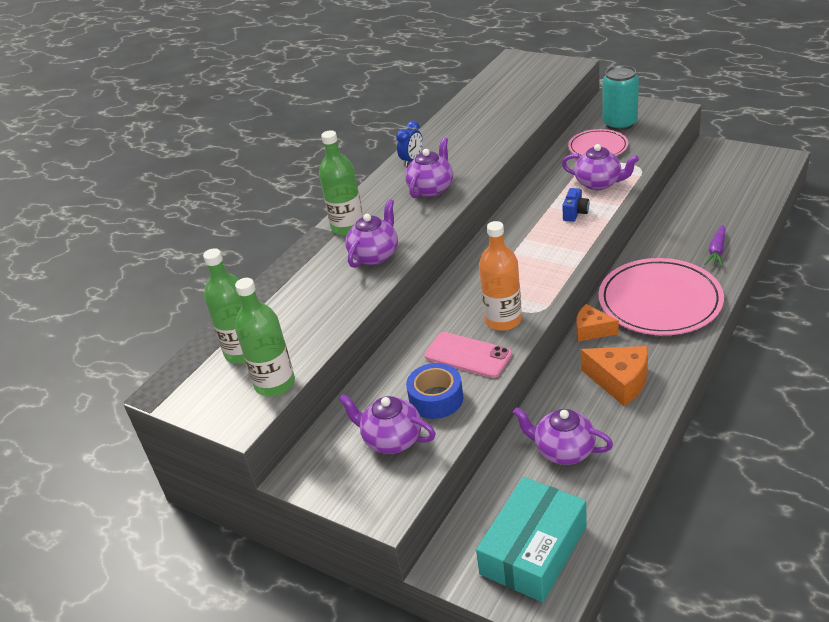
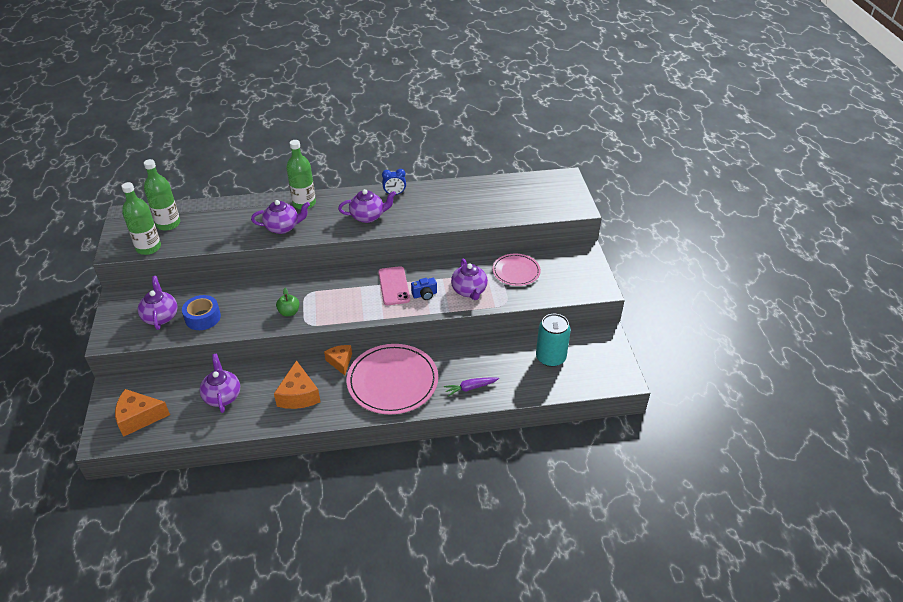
camera: 45 degrees right, 5 degrees up
(468, 355) = (247, 313): pink phone -> pink phone (394, 286)
(503, 320) = (289, 312): orange bottle -> green apple
(533, 550) = (139, 417): turquoise box -> orange cheese
(619, 124) = (557, 269): turquoise can -> turquoise can (550, 357)

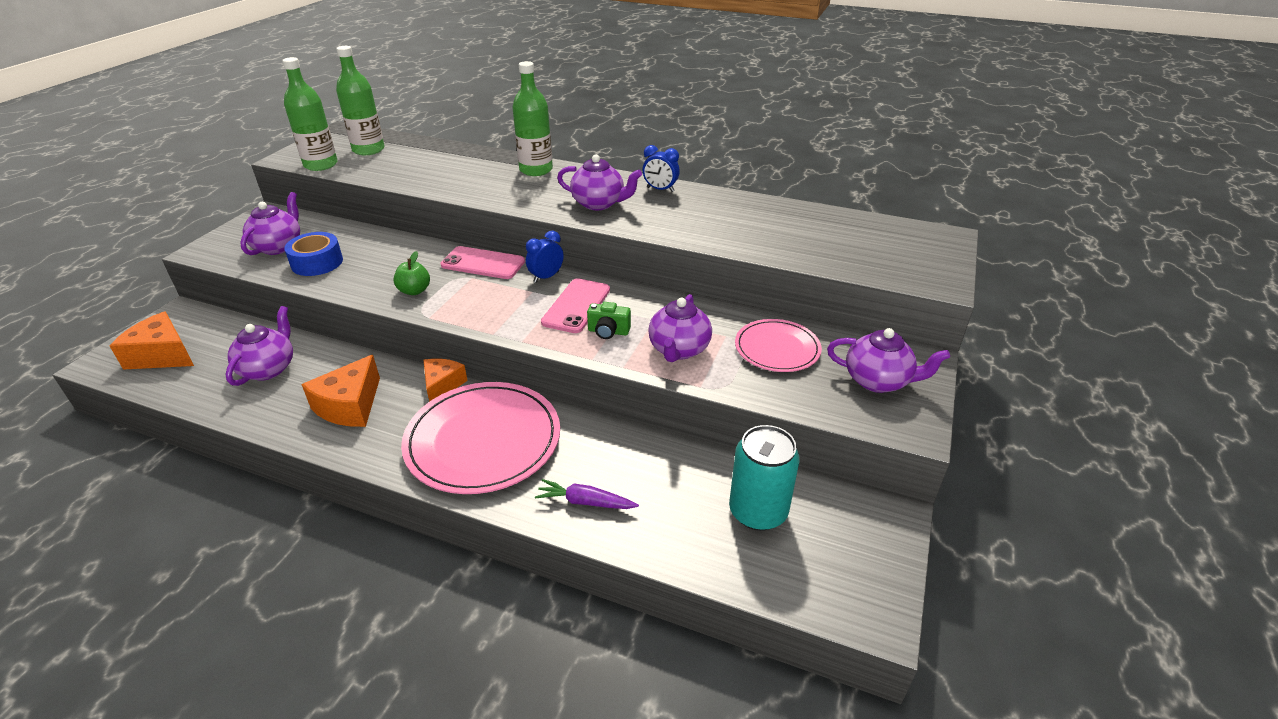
camera: 30 degrees right, 5 degrees down
(283, 227) = (483, 186): purple teapot -> purple teapot (878, 381)
(312, 279) = (483, 263): none -> pink phone
(359, 274) = (546, 277): none -> blue clock
(425, 295) = (608, 332): blue camera -> green camera

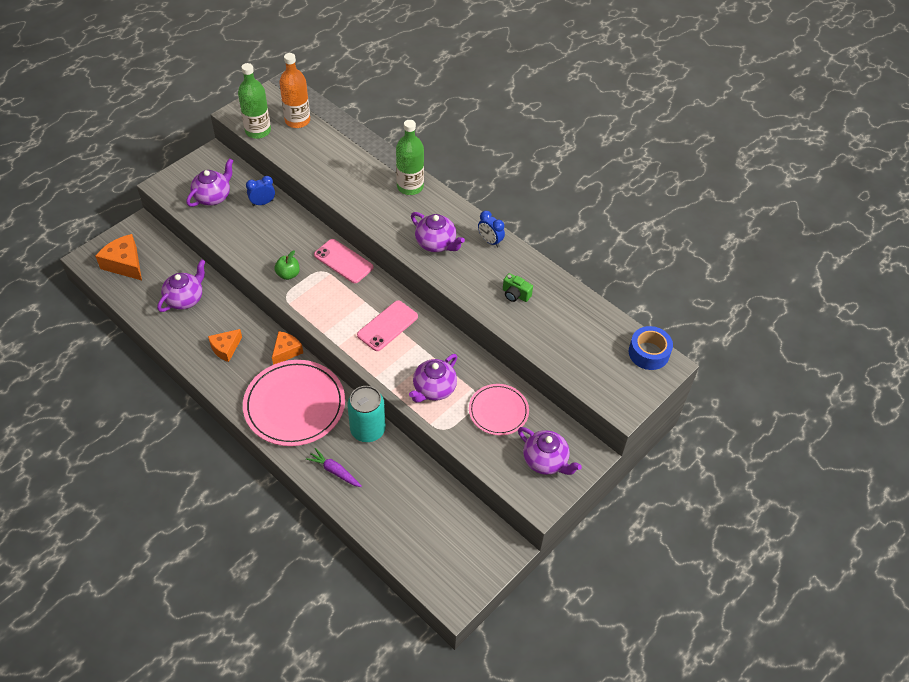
camera: 20 degrees right, 15 degrees up
(317, 262) = (234, 223): blue tape -> blue tape (648, 353)
(350, 405) = (225, 348): orange cheese -> orange cheese, size x0.67
(368, 150) = (297, 120): green bottle -> orange bottle
(546, 277) = (380, 290): blue clock -> blue clock (262, 203)
(608, 332) = (397, 357): green camera -> green camera (515, 294)
(758, 511) = (430, 515): turquoise can -> turquoise can (367, 430)

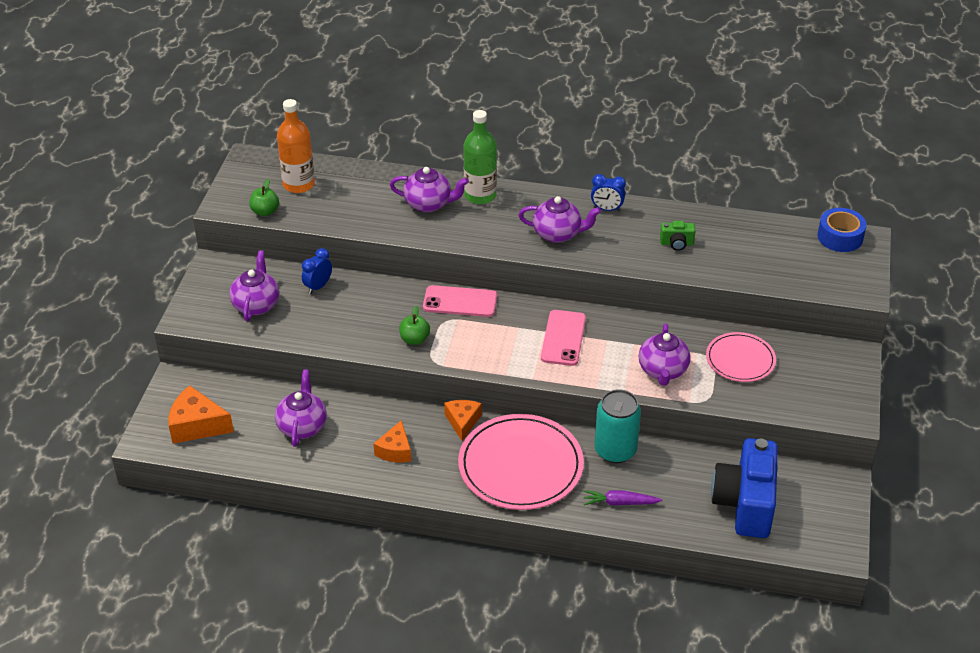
camera: 30 degrees left, 10 degrees down
(258, 131) = (265, 211): green bottle -> green apple
(420, 523) = (745, 504): none -> blue camera
(545, 461) = (822, 379): purple teapot -> purple teapot (429, 204)

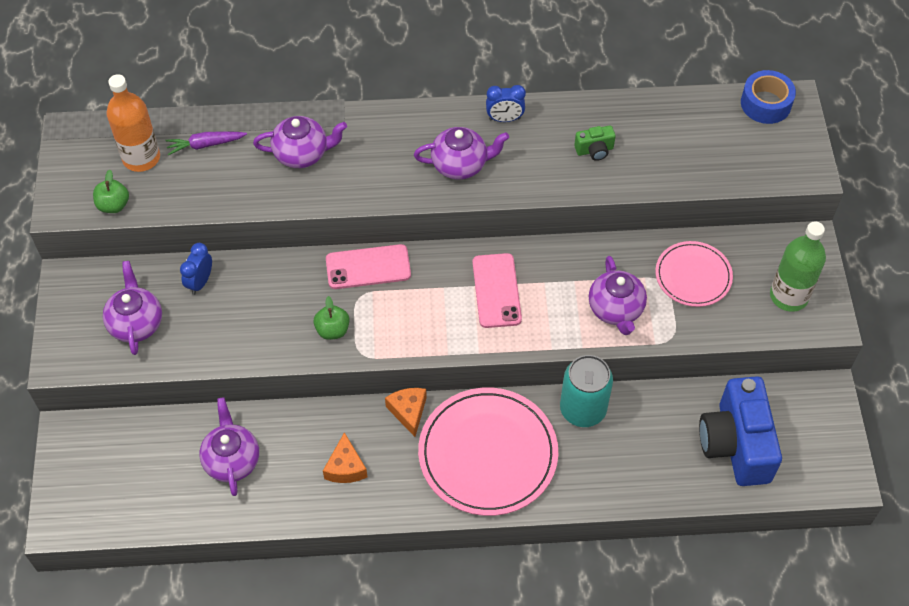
camera: 15 degrees left, 15 degrees up
(197, 425) = (111, 488): orange cheese -> none
(480, 195) = (357, 129): green bottle -> green bottle (789, 296)
(620, 503) = (606, 475): purple carrot -> purple carrot (205, 145)

